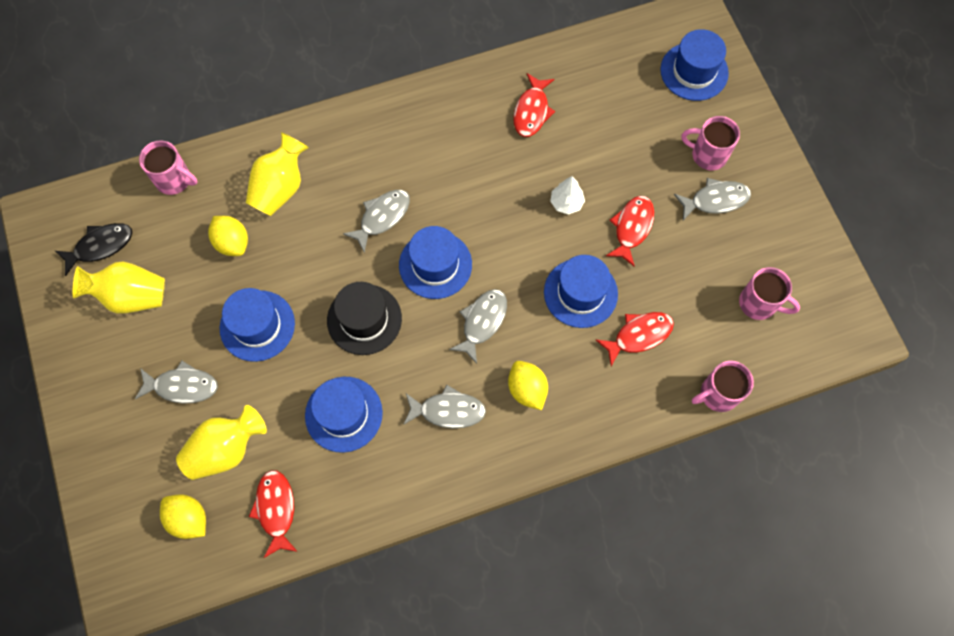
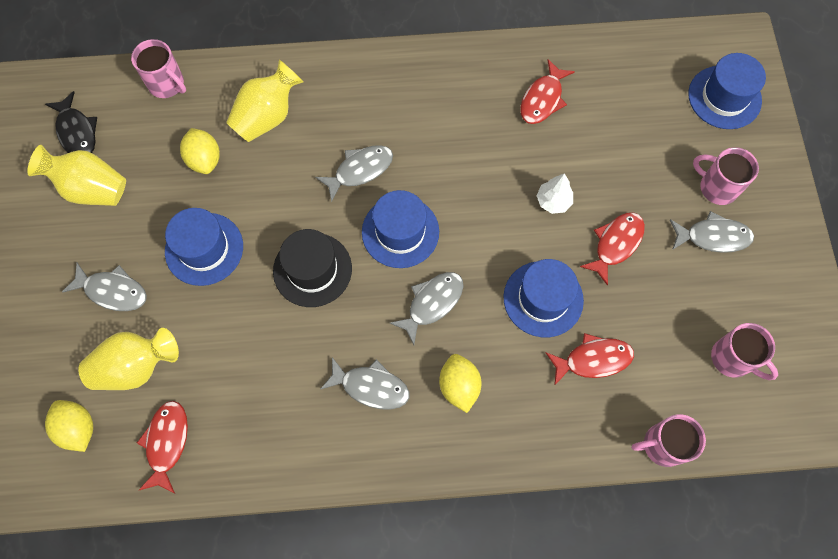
camera: 15 degrees right, 0 degrees up
(100, 246) = (77, 132): black fish -> black fish turned 75 degrees clockwise
(343, 414) = (263, 362): blue hat -> none

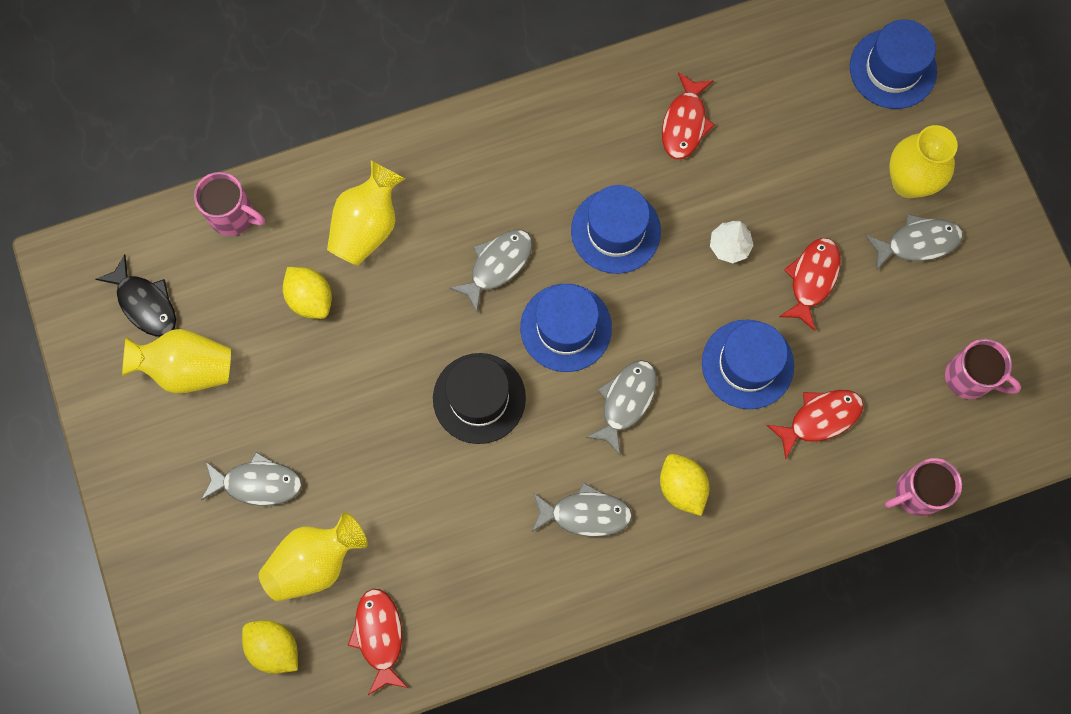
camera: 15 degrees left, 5 degrees up
(204, 249) = (346, 406): blue hat -> blue hat (615, 231)
(717, 187) = (908, 182): pink mug -> yellow vase

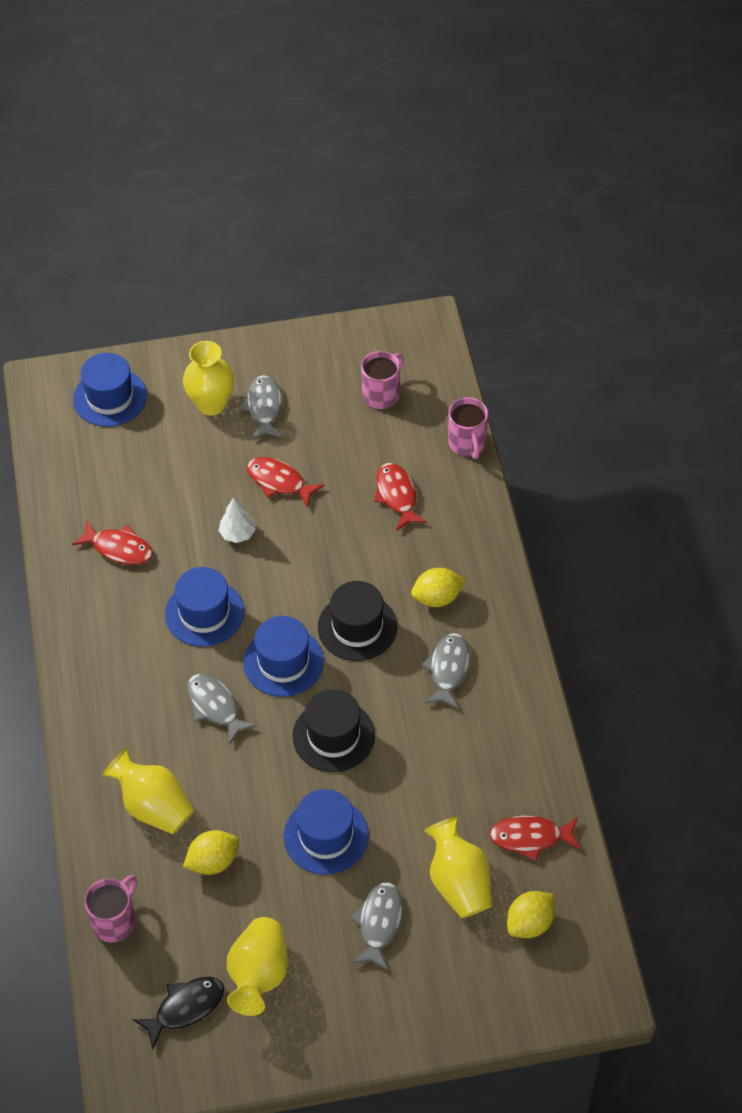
camera: 80 degrees left, 20 degrees down
(626, 401) = (357, 627): grey fish -> black hat
(747, 364) = (342, 537): blue hat -> blue hat (326, 836)

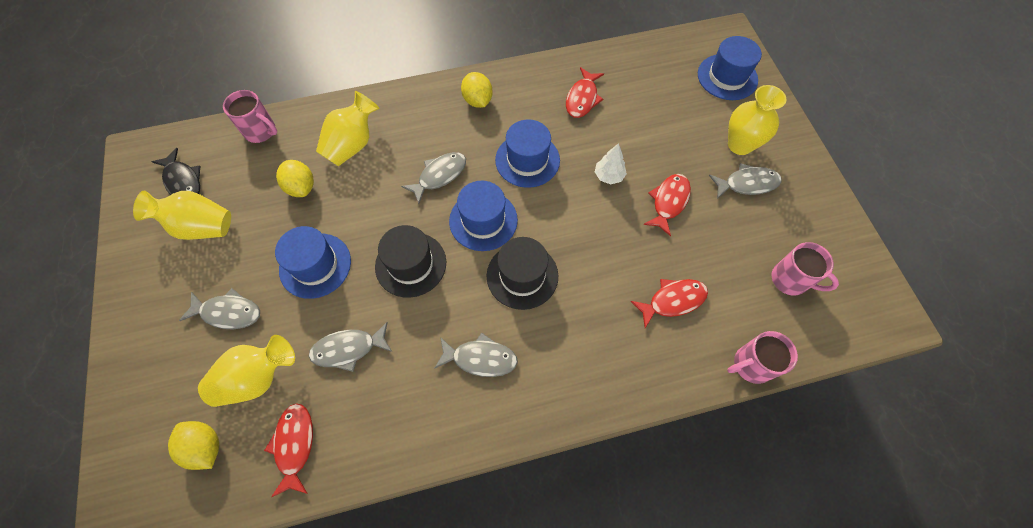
camera: 85 degrees right, 10 degrees up
(431, 794) = (348, 349): none -> grey fish
(437, 598) = (560, 344): yellow lemon -> yellow lemon (477, 100)

